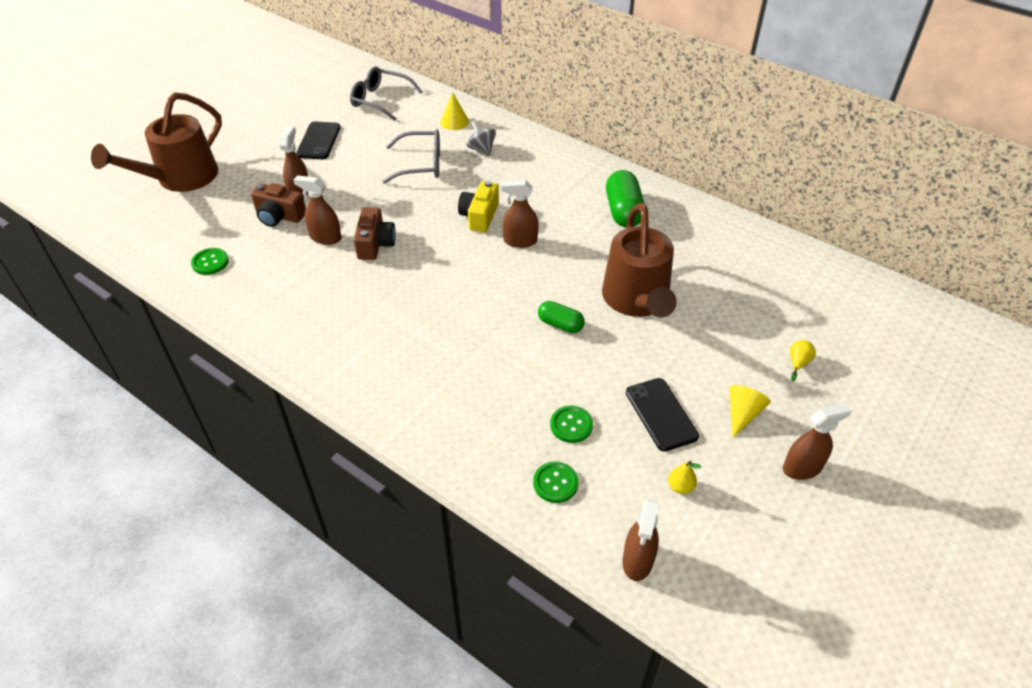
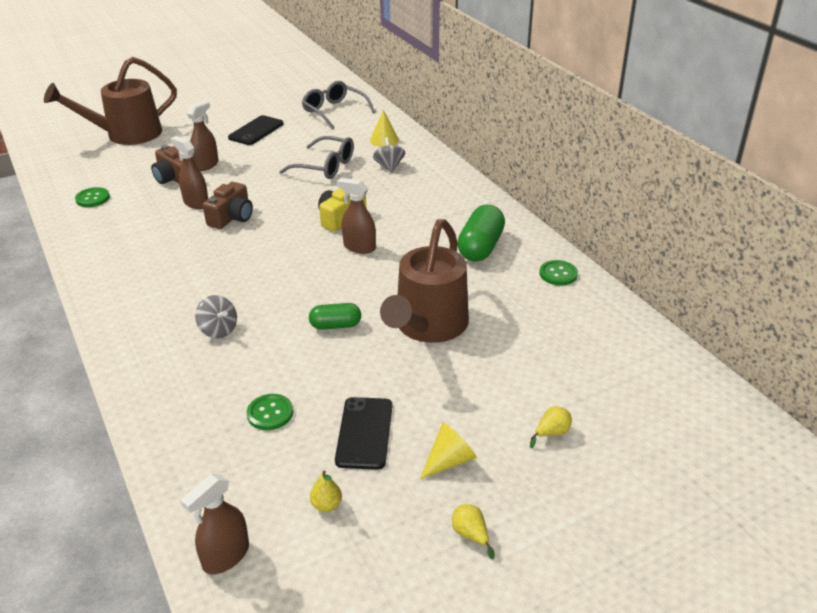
camera: 25 degrees right, 10 degrees down
(460, 363) = (218, 330): none -> grey spinning top
(555, 483) = (211, 458): green button -> green button (558, 274)
(560, 324) = (335, 325): green capsule -> green capsule turned 60 degrees counterclockwise
(802, 468) = (471, 535): brown spray bottle -> yellow pear

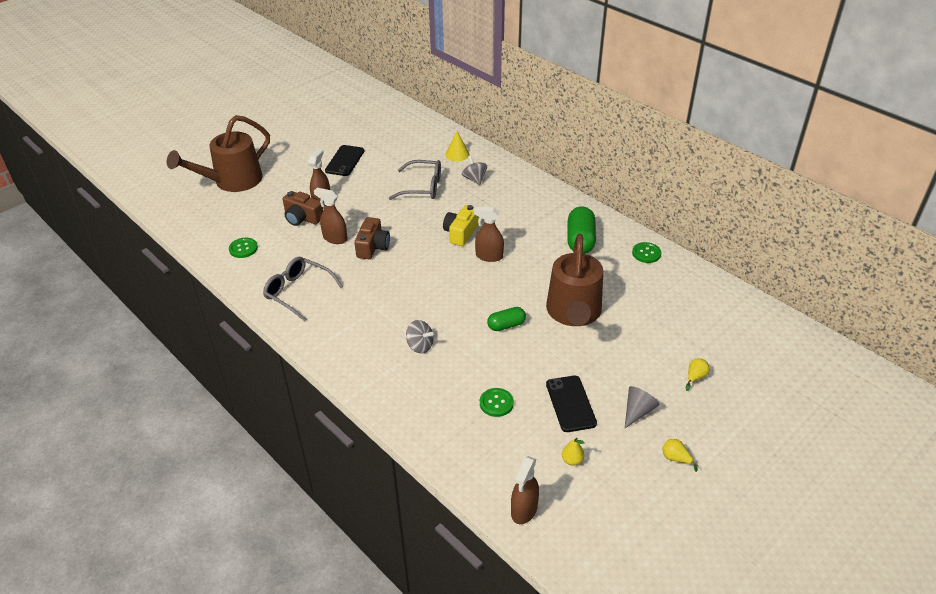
camera: 15 degrees left, 5 degrees up
(334, 111) = (401, 132): grey glasses -> grey glasses (298, 292)
(449, 461) = (637, 411): yellow cone -> grey cone

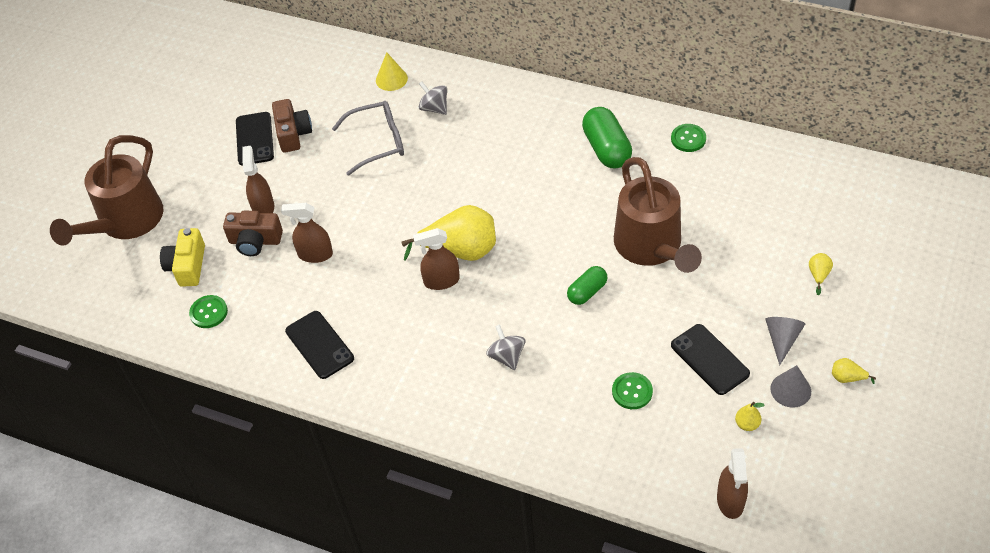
camera: 20 degrees left, 10 degrees up
(298, 292) = (319, 345): grey glasses -> black phone
(373, 247) = (369, 249): brown camera -> brown camera (293, 134)
(420, 346) = (507, 356): grey spinning top -> grey spinning top turned 120 degrees counterclockwise
(433, 269) = (460, 251): none -> yellow pear
(461, 233) = (463, 190): yellow camera -> yellow camera (187, 266)
(489, 256) = (515, 209): brown spray bottle -> brown spray bottle (441, 281)
(623, 449) = (790, 390): none -> grey cone

